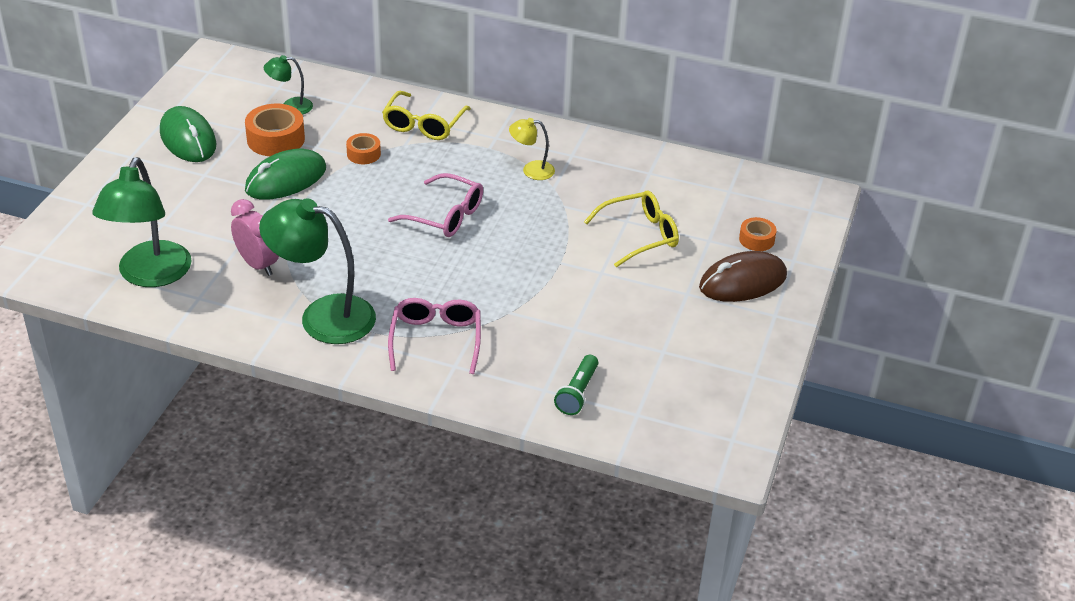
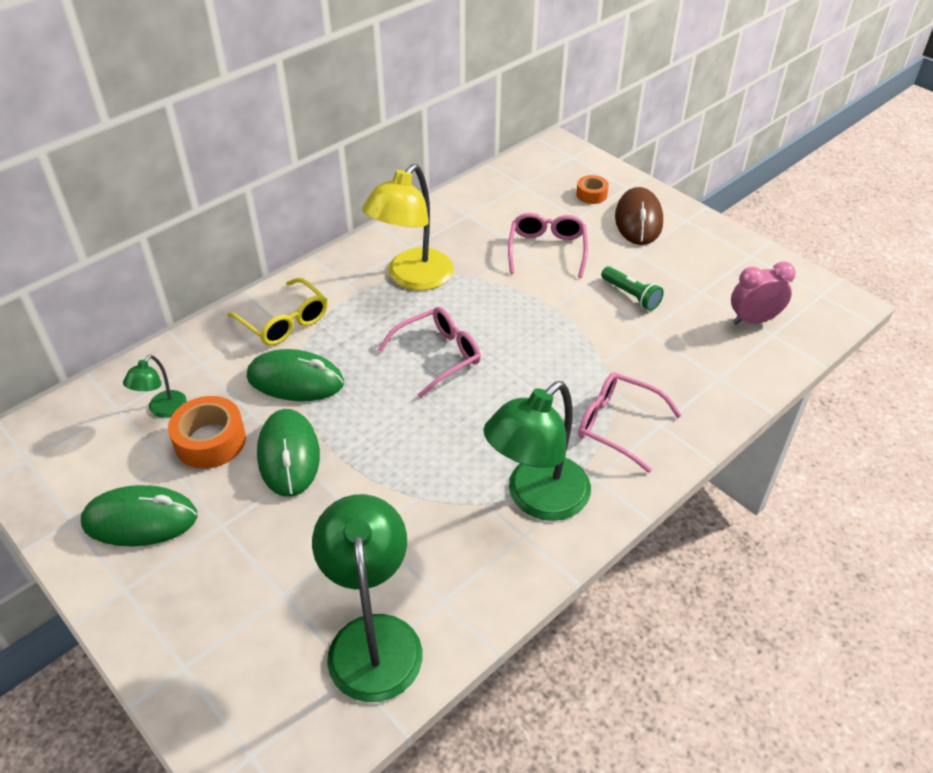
camera: 60 degrees left, 5 degrees up
(150, 275) = (373, 637): green lamp -> green lamp turned 135 degrees counterclockwise
(258, 264) = (419, 526): pink clock -> pink clock (753, 320)
(363, 154) = (295, 380): orange tape -> green mouse
(531, 170) = (412, 278): yellow lamp -> yellow lamp, size x2.05
(577, 393) = (732, 359): green flashlight -> green flashlight (631, 295)
(639, 235) = (547, 250): yellow glasses -> pink glasses

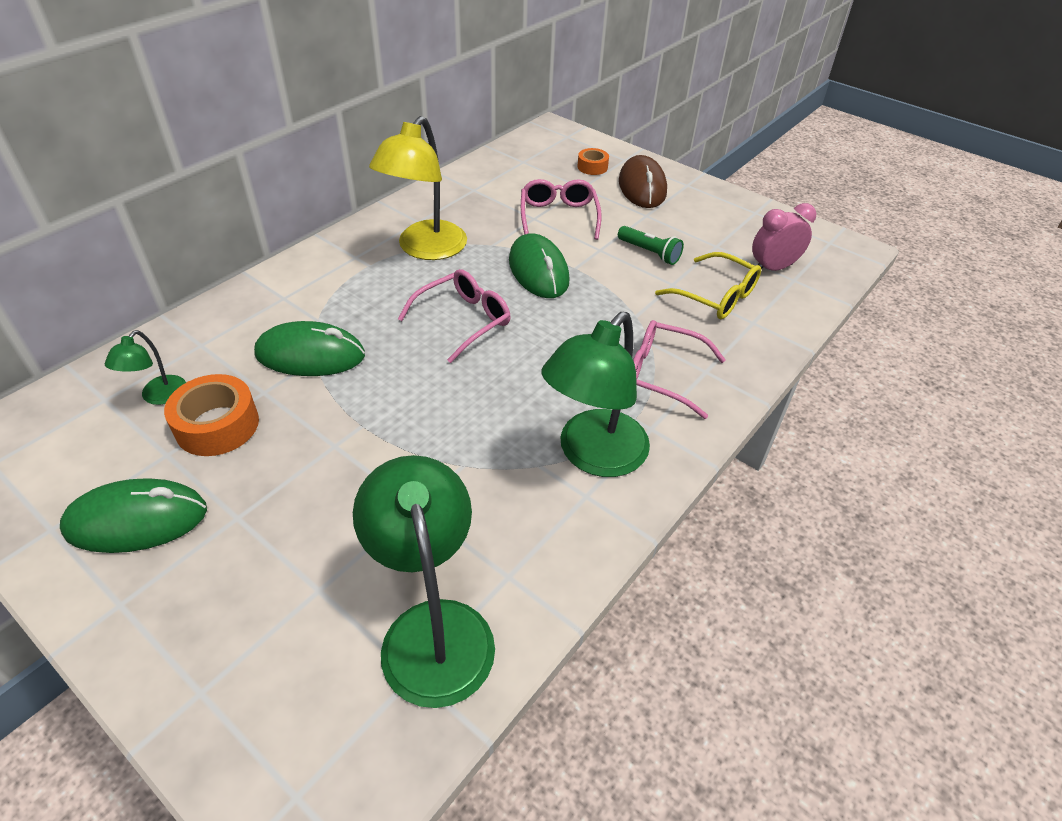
camera: 10 degrees left, 0 degrees up
(284, 321) = (292, 298): yellow glasses -> yellow glasses (715, 296)
(289, 455) = (310, 433): green mouse -> green mouse (538, 271)

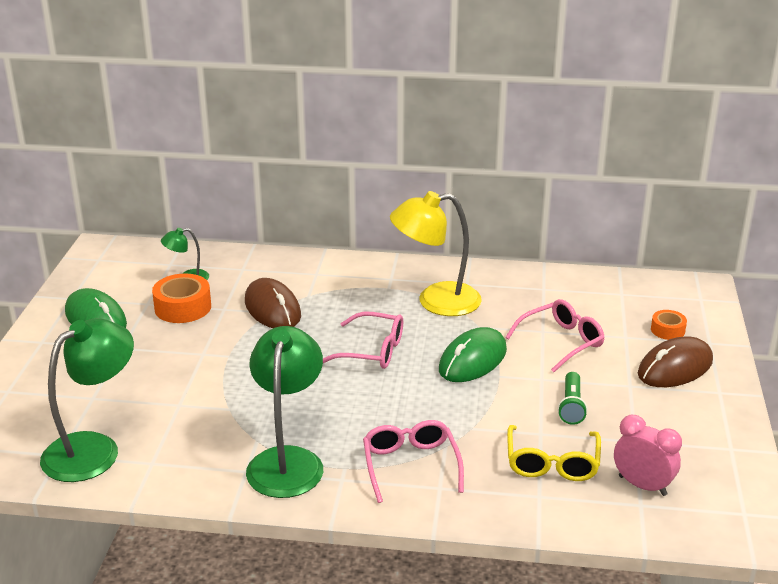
camera: 60 degrees right, 15 degrees down
(310, 355) = (272, 309): green mouse -> brown mouse
(593, 455) = (287, 461): green lamp -> green lamp turned 90 degrees clockwise

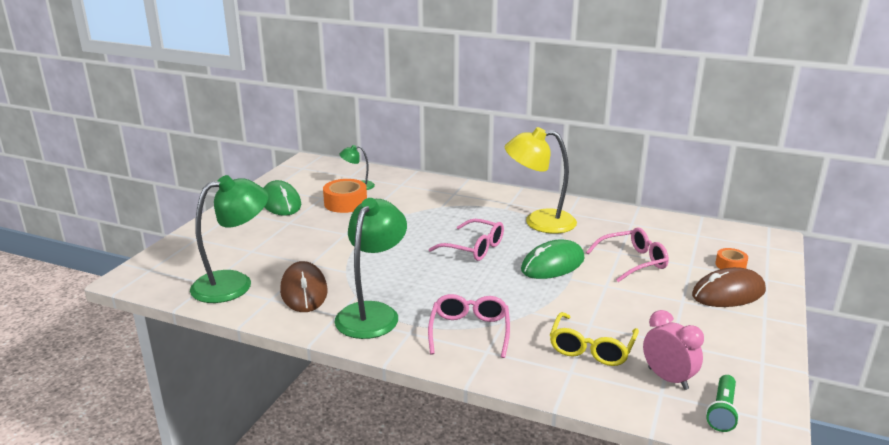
camera: 15 degrees right, 5 degrees down
(272, 309) = (410, 211): brown mouse -> brown mouse (304, 291)
(571, 406) = (624, 308): green flashlight -> green flashlight (722, 411)

